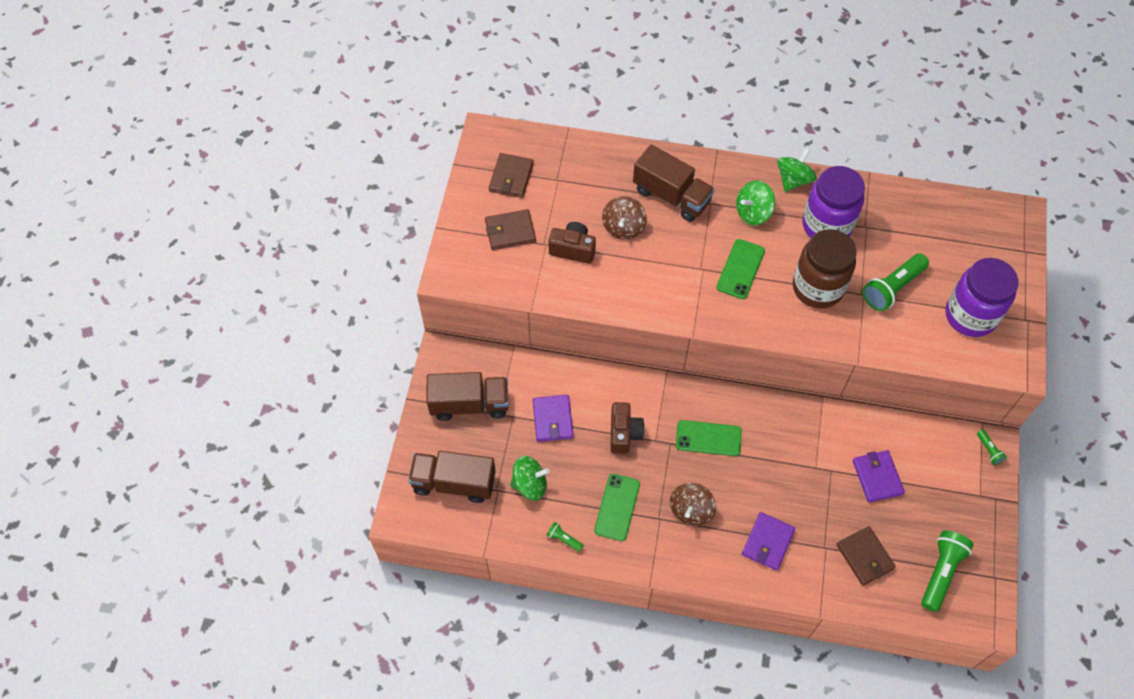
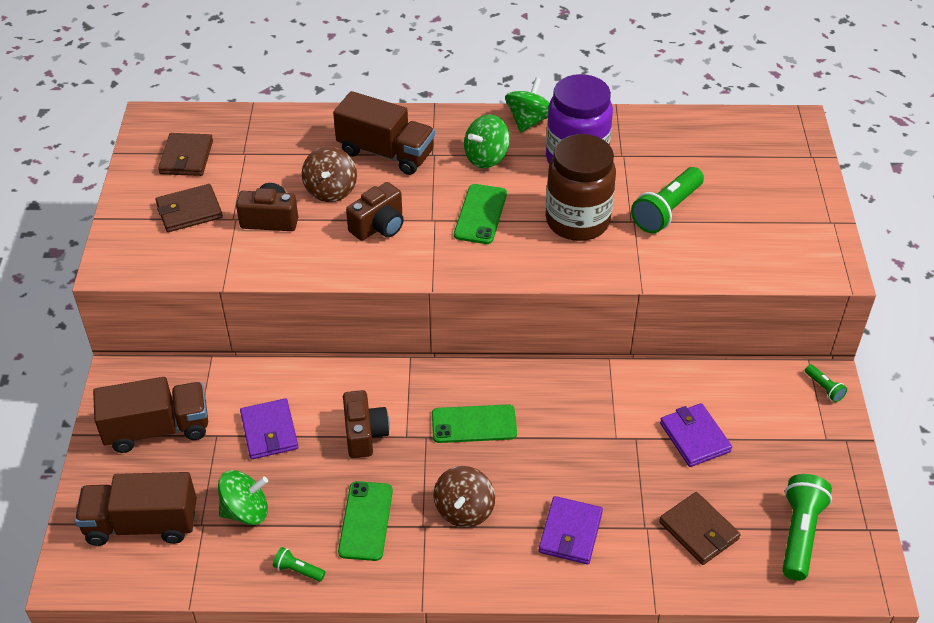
camera: 10 degrees left, 15 degrees down
(658, 269) = (379, 226): none -> brown camera
(970, 315) = (765, 226): purple jar -> none

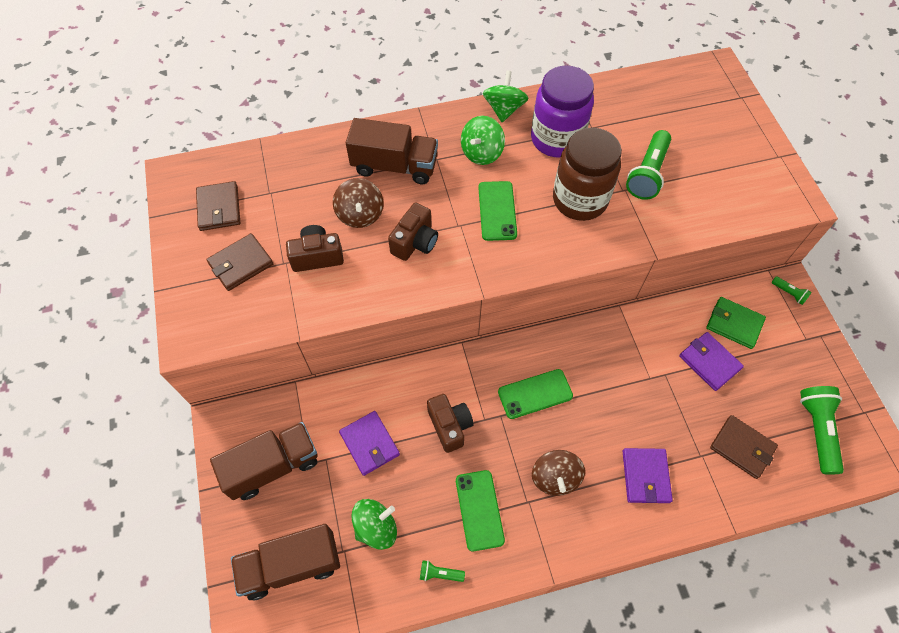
camera: 15 degrees left, 15 degrees up
(741, 405) = (734, 324): none -> green wallet

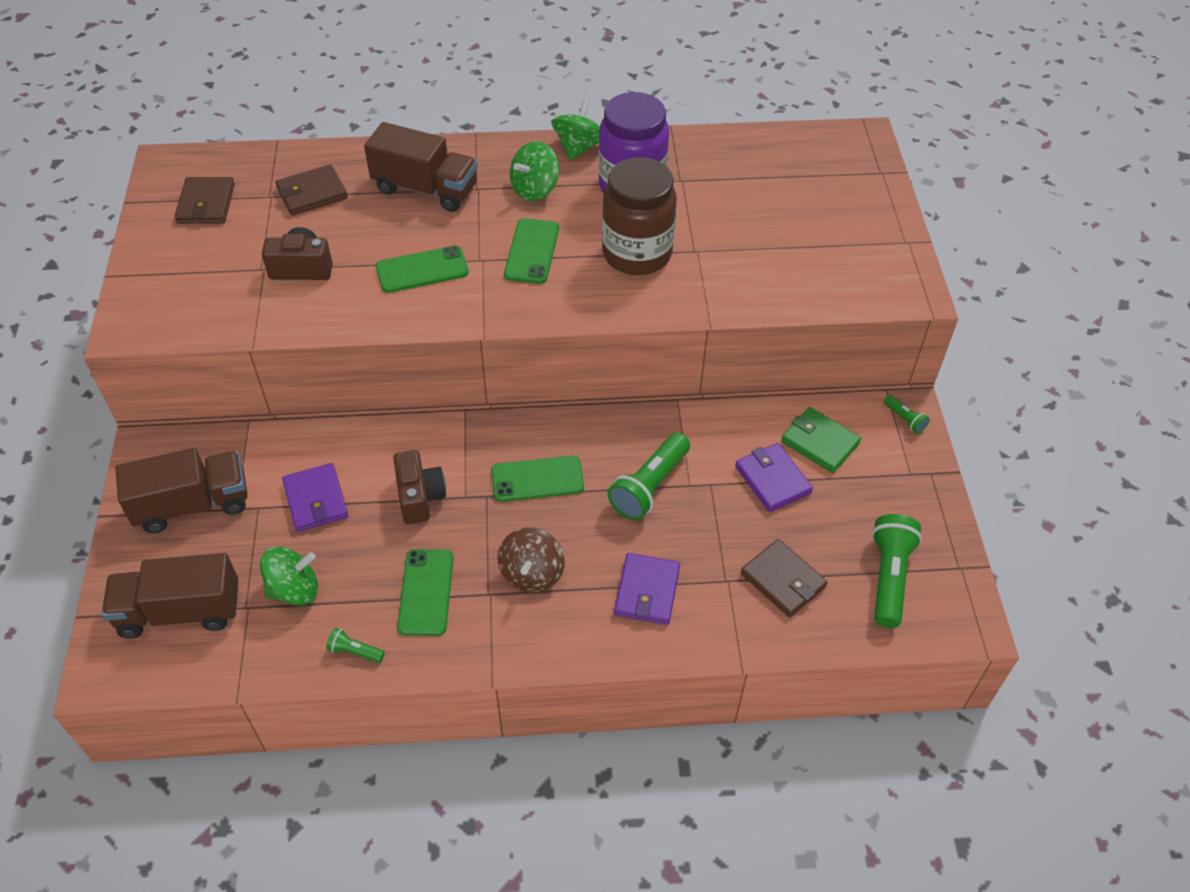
camera: 10 degrees right, 10 degrees down
(241, 264) = (212, 263): brown wallet -> brown wallet (312, 193)
(360, 214) = (367, 233): brown spinning top -> none
(415, 242) = (422, 270): brown camera -> green phone
(647, 174) = (731, 238): green flashlight -> green flashlight (649, 486)

